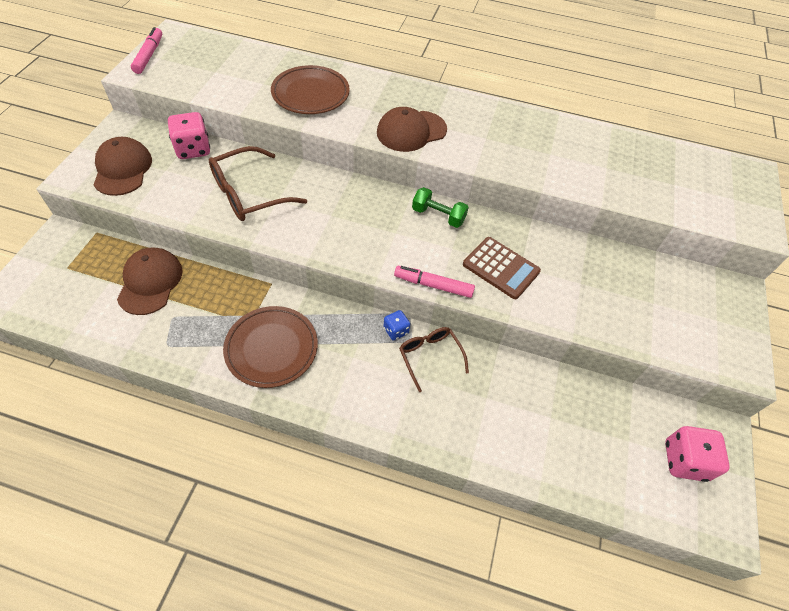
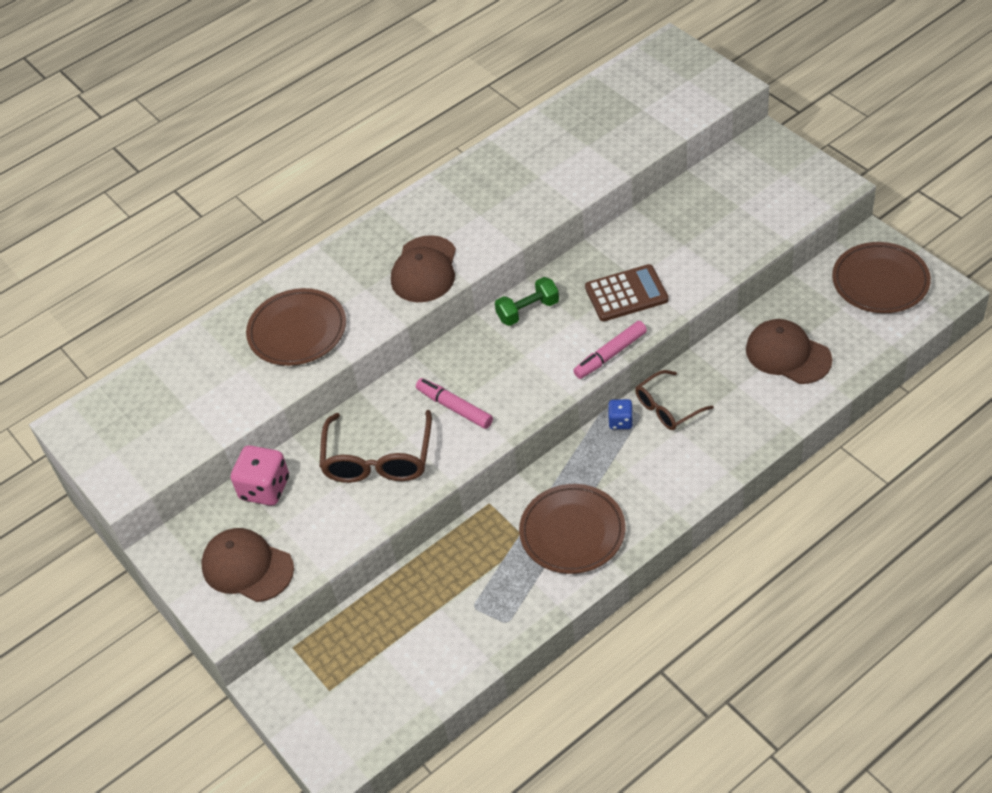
camera: 45 degrees left, 5 degrees down
(149, 55) = (99, 462): pink marker -> pink marker (454, 408)
(150, 282) = (410, 613): brown cap -> brown cap (788, 354)
(430, 356) = (667, 408): brown glasses -> brown glasses turned 45 degrees counterclockwise
(684, 461) = (880, 282): pink dice -> brown plate

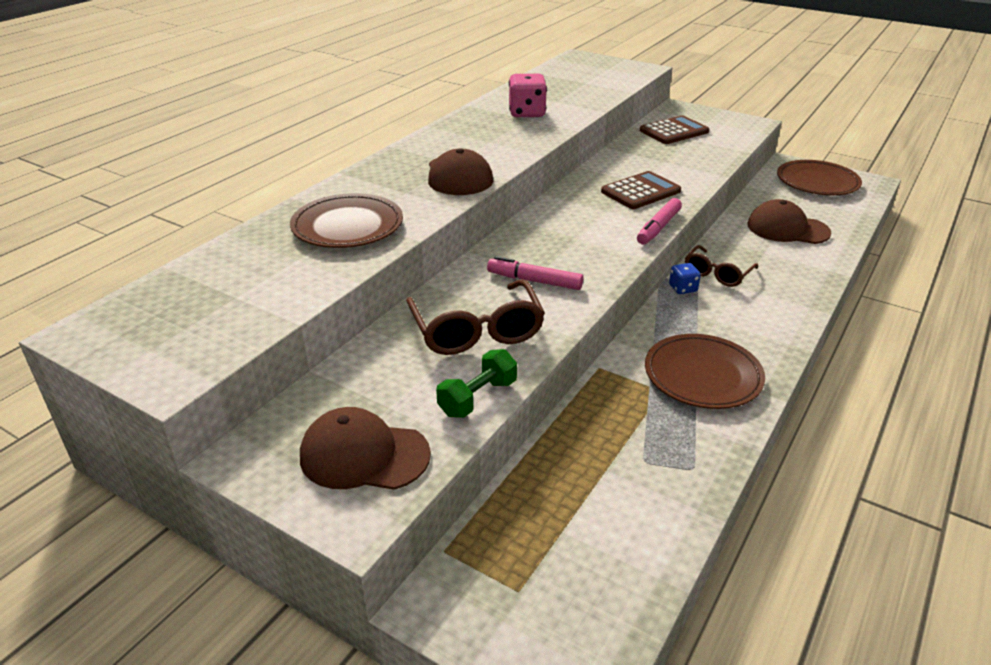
camera: 25 degrees left, 15 degrees down
(265, 488) = (353, 376): pink dice -> pink dice (527, 113)
(528, 311) = (560, 211): green dumbbell -> green dumbbell (478, 398)
(729, 188) = (674, 131): none -> brown calculator

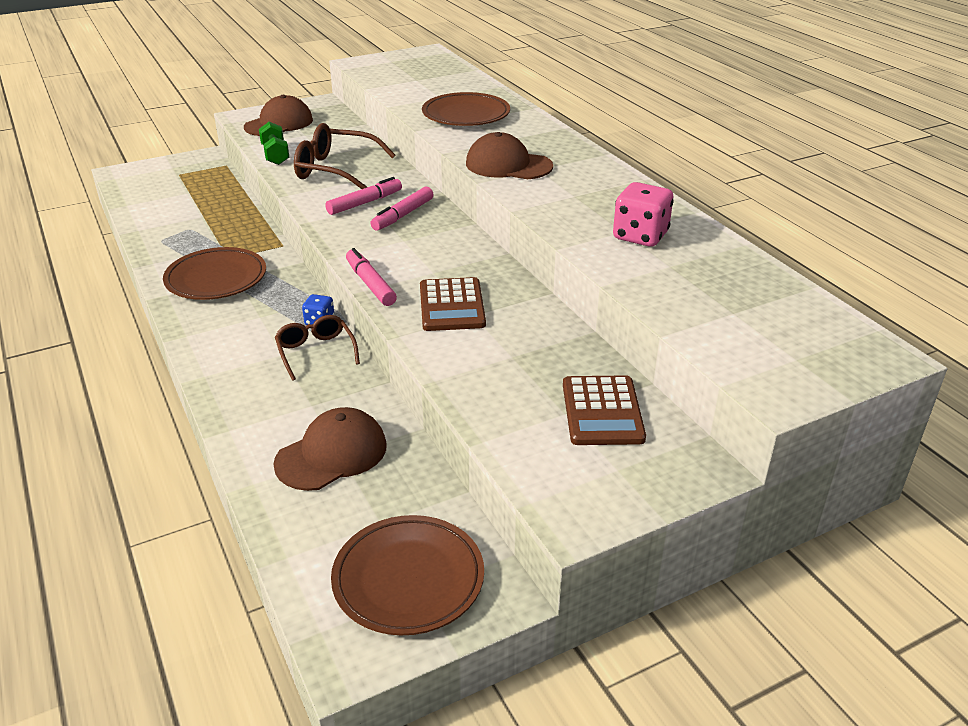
camera: 120 degrees right, 0 degrees up
(536, 253) = (403, 215): none -> pink marker

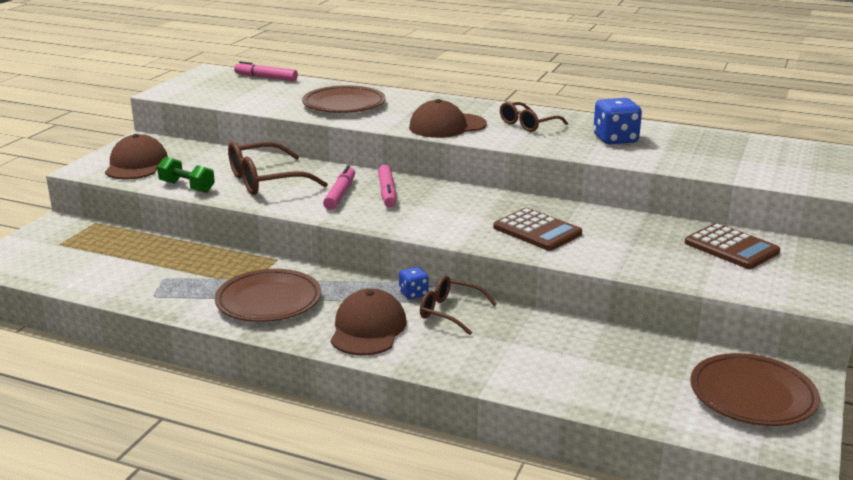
camera: 40 degrees left, 10 degrees down
(332, 454) = (582, 361): brown cap -> brown cap (368, 329)
(370, 284) = (456, 240): pink marker -> pink marker (266, 78)
(586, 188) = (527, 124): none -> brown glasses
(640, 236) = (615, 139): pink dice -> blue dice

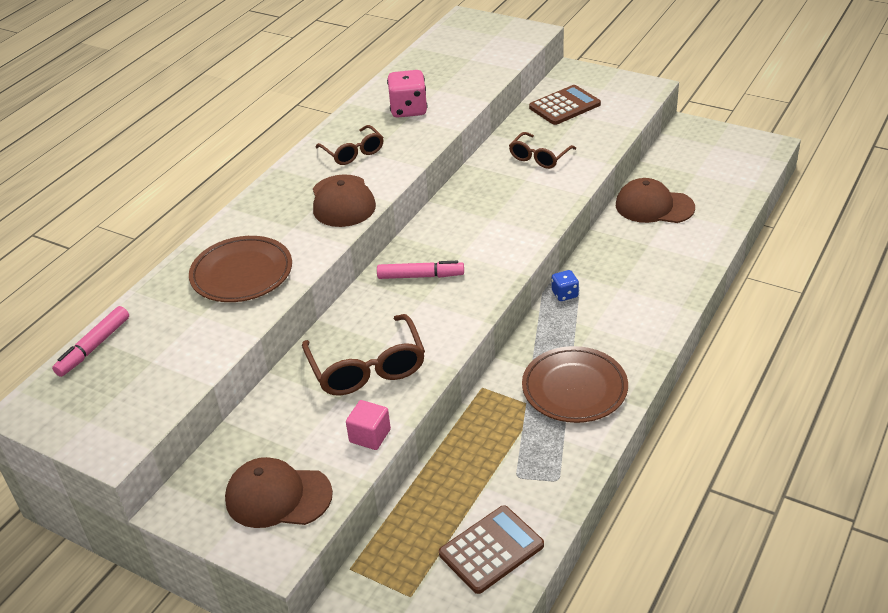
camera: 80 degrees left, 15 degrees up
(187, 187) = (370, 436): green dumbbell -> pink cube
(340, 194) = (419, 309): pink marker -> none
(368, 329) = (628, 322): brown cap -> brown cap (654, 206)
(450, 312) = (599, 274): brown glasses -> brown glasses (539, 157)
(537, 231) = (524, 191): brown calculator -> brown calculator (491, 549)
(615, 139) = (408, 110): blue dice -> pink dice
(752, 395) = (713, 150): brown plate -> none

